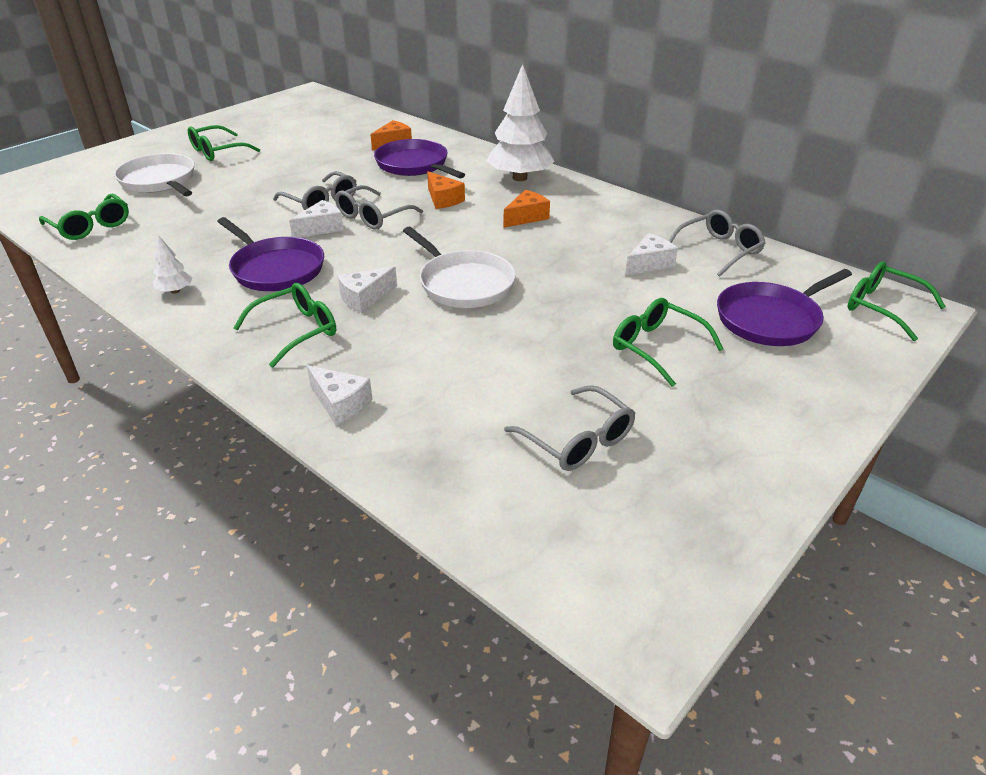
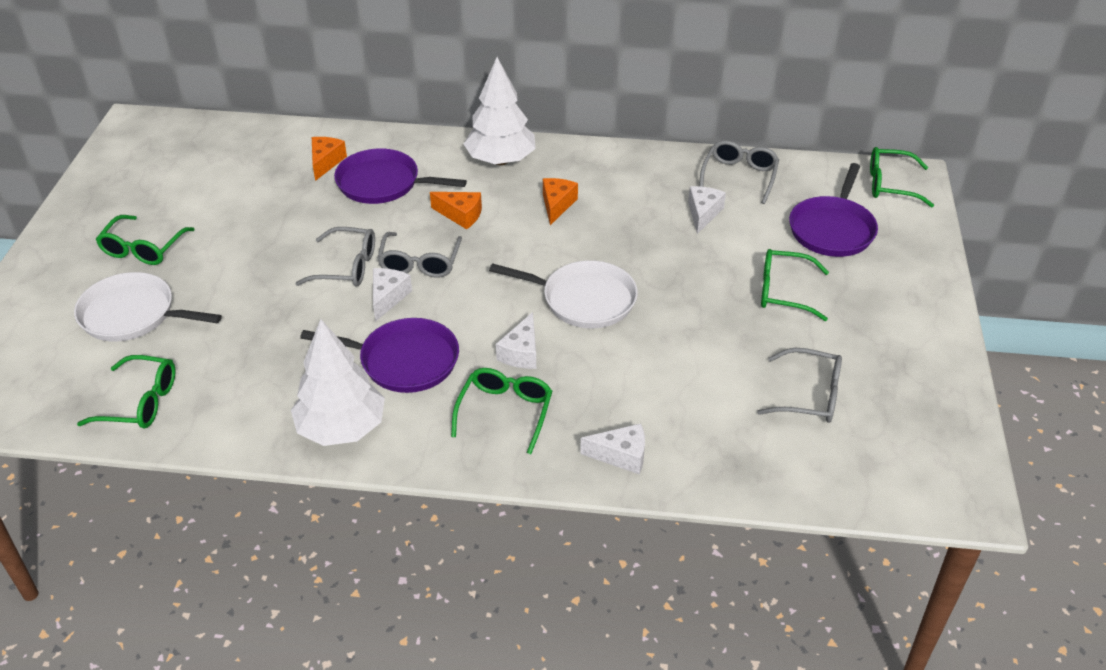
camera: 35 degrees left, 5 degrees up
(175, 291) = (341, 428): white tree -> white tree, size x2.24

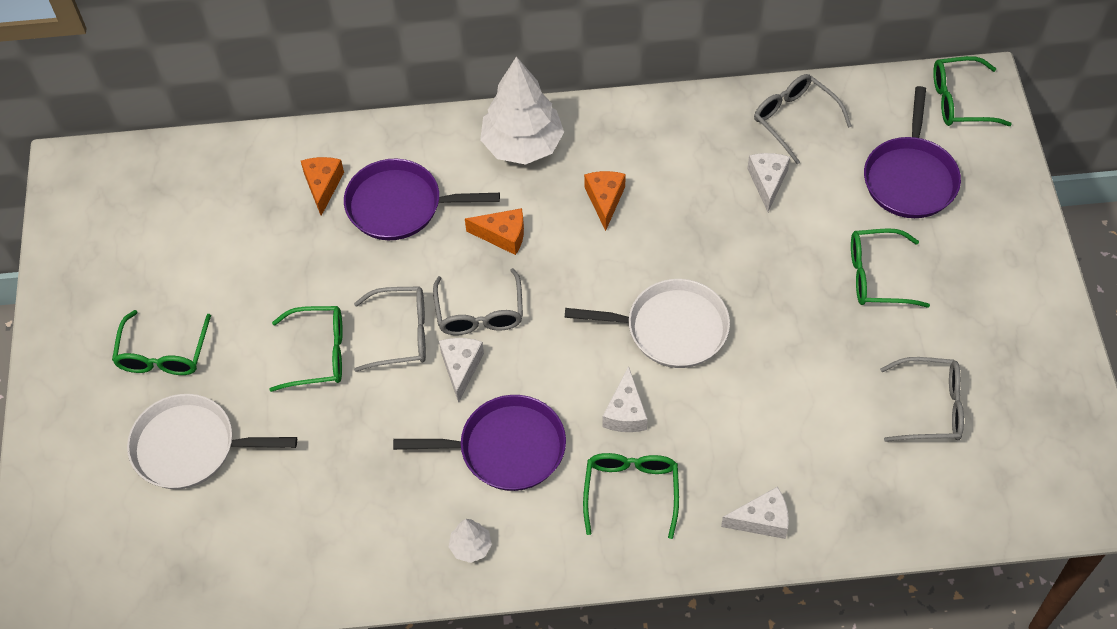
camera: 10 degrees left, 15 degrees up
(140, 402) = (248, 559): green glasses -> green glasses (319, 354)
(341, 428) = (471, 547): white tree -> white tree, size x0.45
(739, 176) = (794, 119): grey glasses -> grey glasses turned 45 degrees counterclockwise

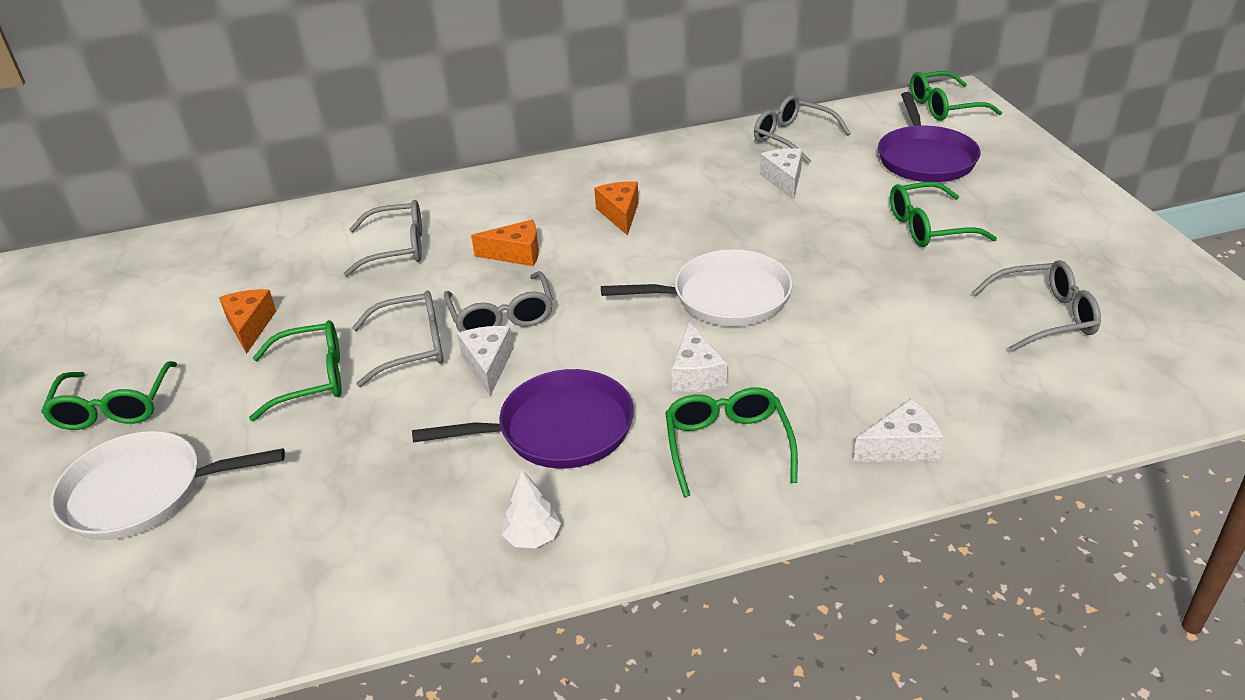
camera: 10 degrees left, 20 degrees down
(323, 186) = (310, 245): orange cheese -> orange cheese (250, 326)
(399, 205) = (397, 248): purple pan -> grey glasses
(522, 145) = (523, 189): white tree -> none

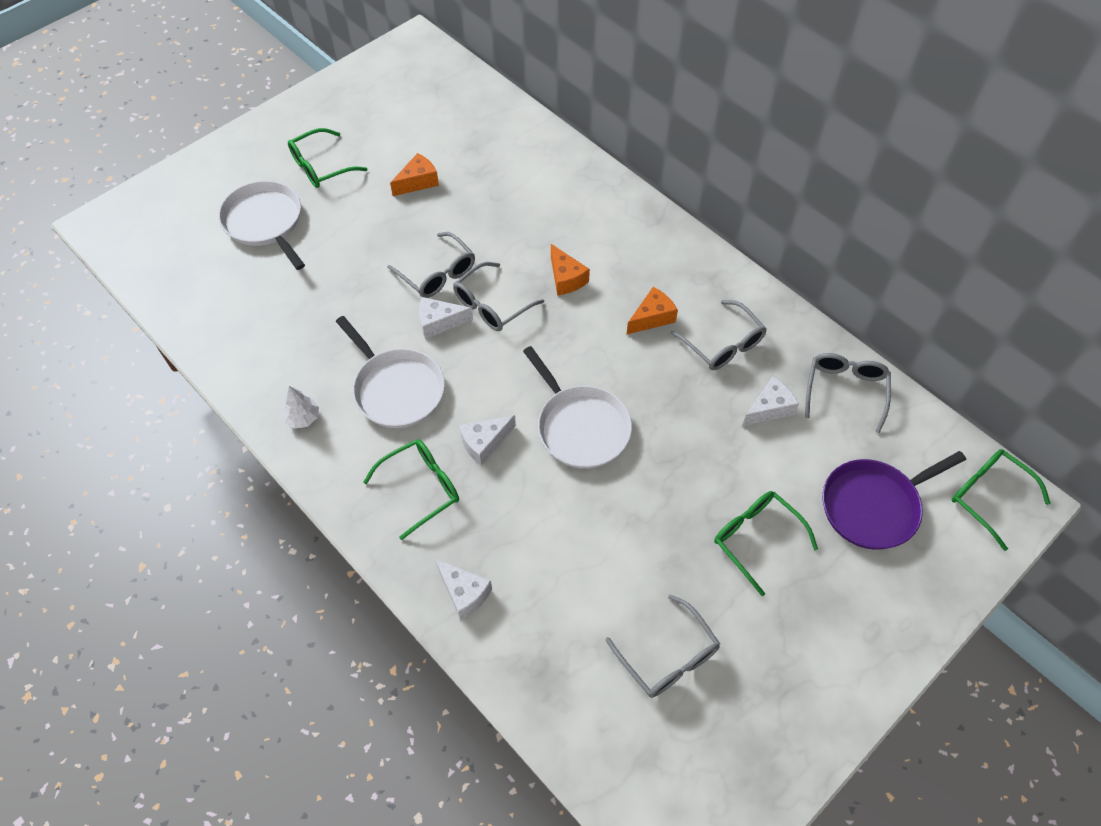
camera: 60 degrees right, 20 degrees up
(312, 379) = (385, 241): green glasses -> none
(397, 248) = (536, 208): grey glasses -> grey glasses (723, 344)
(488, 365) = (439, 322): white cheese -> white cheese turned 150 degrees counterclockwise
(559, 429) = (396, 389): purple pan -> white pan

